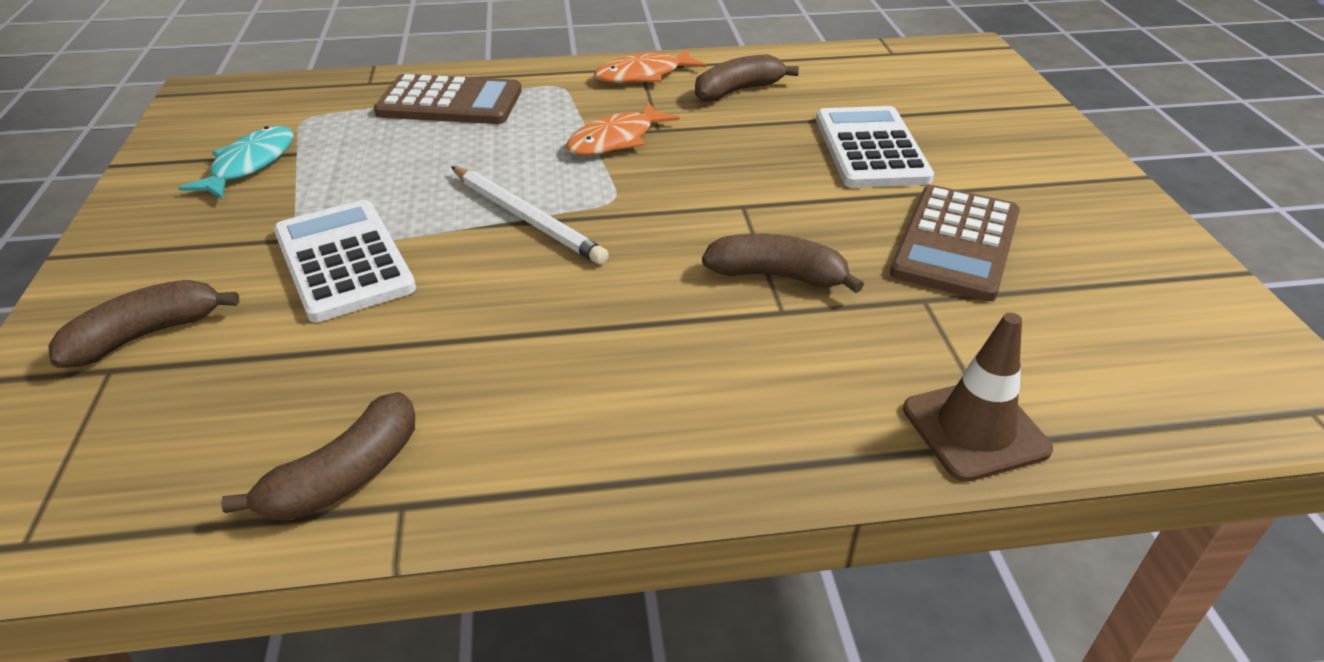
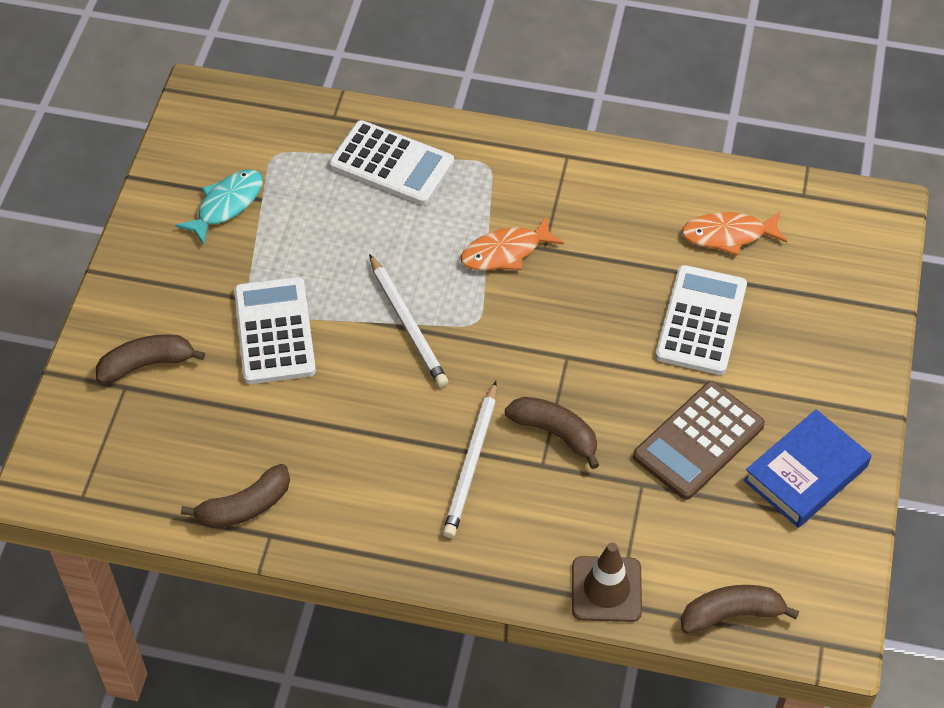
camera: 20 degrees right, 15 degrees up
(450, 102) = (391, 164): brown calculator -> white calculator
(644, 75) = (564, 169): orange fish -> orange fish (728, 235)
(686, 332) = (472, 463): none -> white pencil
(738, 91) = (634, 214): brown banana -> brown banana (731, 614)
(1103, 243) = (805, 473): none -> blue book

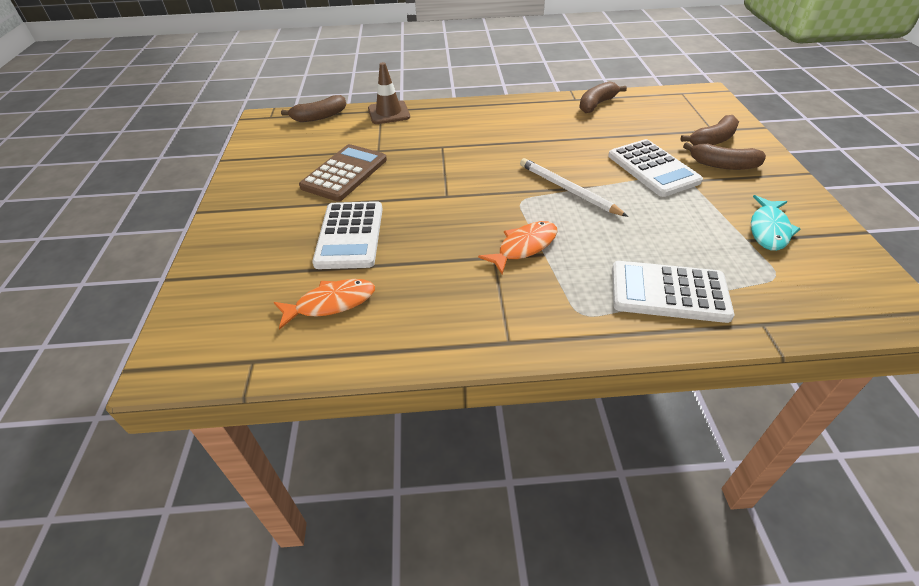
camera: 165 degrees right, 10 degrees down
(472, 463) = (484, 139): white pencil -> none
(555, 433) = (439, 160): brown banana -> brown banana (722, 165)
(805, 473) = (272, 172): blue book -> none

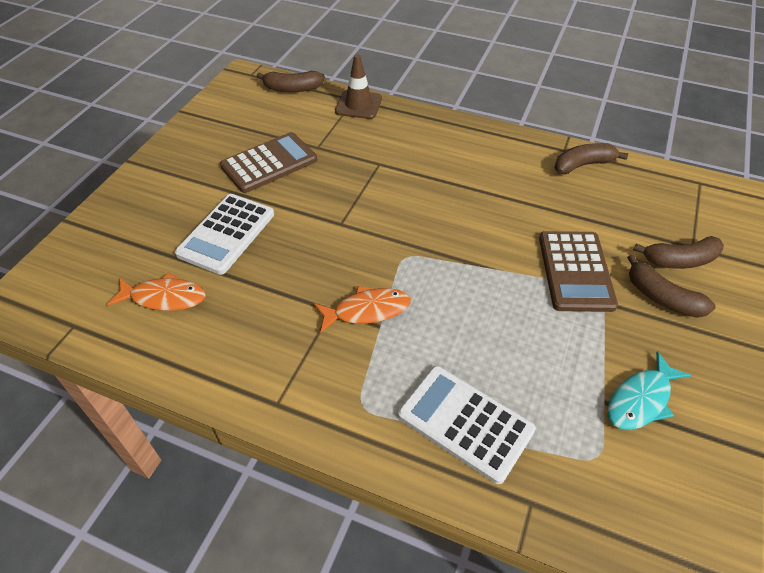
camera: 25 degrees right, 5 degrees up
(568, 190) = (462, 262): white pencil -> none
(653, 168) = (575, 271): white calculator -> brown calculator

